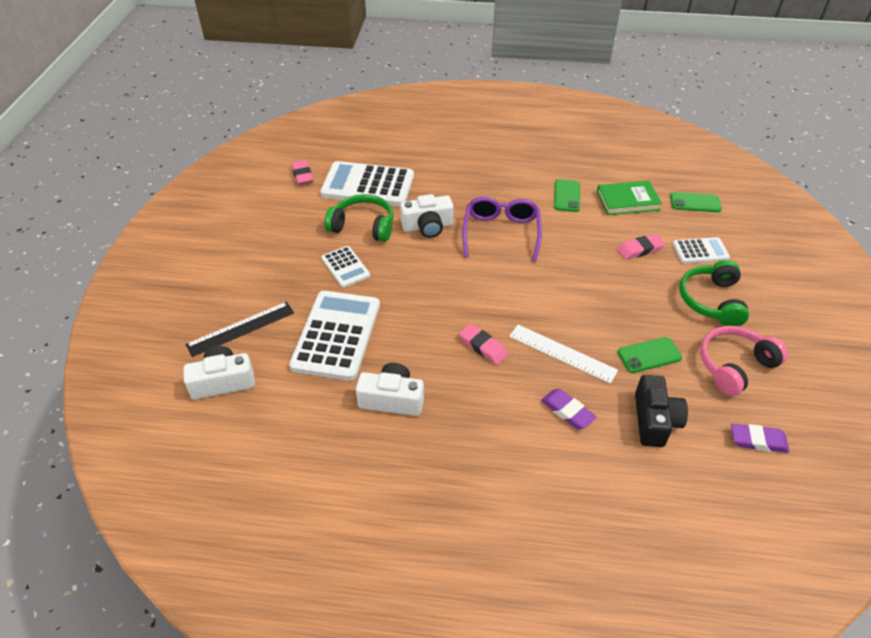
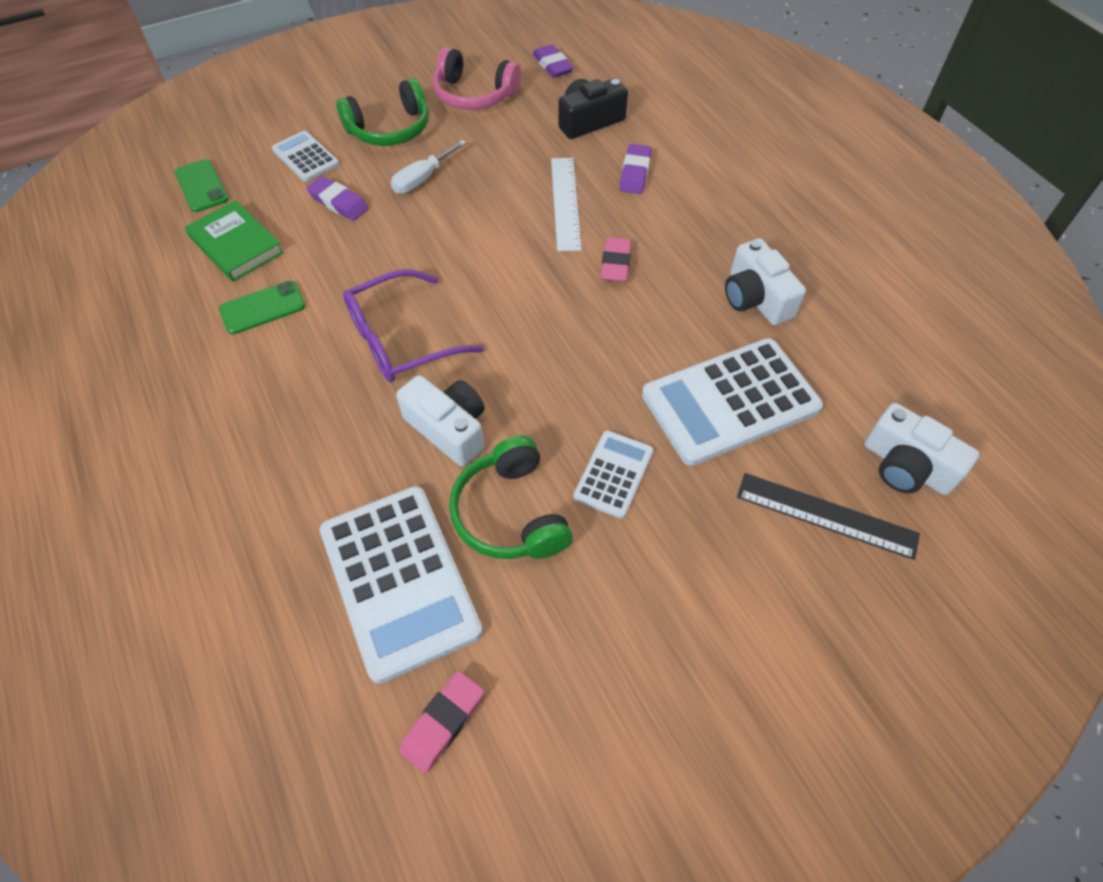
camera: 125 degrees left, 10 degrees up
(639, 294) = (422, 179): none -> white screwdriver
(640, 249) = (339, 202): pink eraser -> purple eraser
(649, 355) = (510, 146): green phone -> none

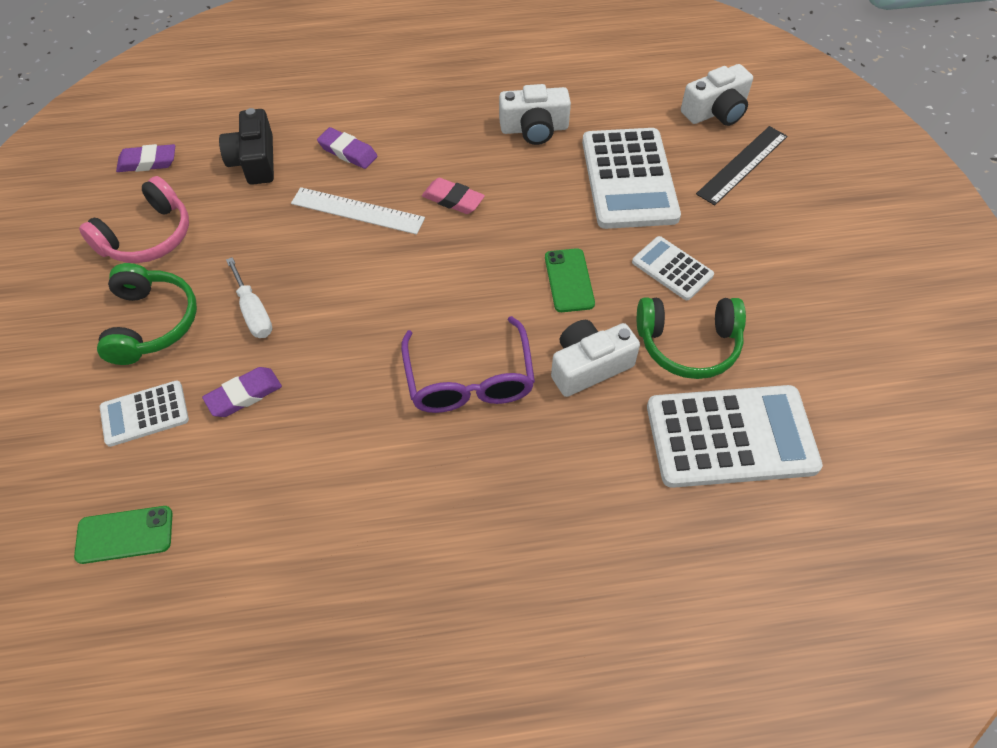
camera: 70 degrees left, 0 degrees up
(236, 245) = (254, 509): green book -> none
(262, 308) = (368, 495): green phone -> green phone (569, 280)
(443, 723) = (857, 434): pink eraser -> none

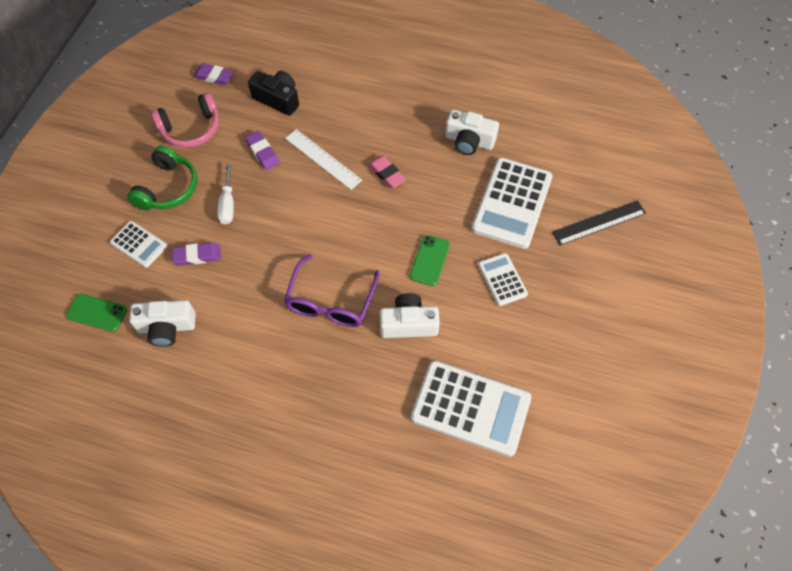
camera: 25 degrees right, 5 degrees up
(145, 414) = (139, 244): white calculator -> white calculator turned 150 degrees counterclockwise
(254, 161) = (278, 99): black camera -> black camera turned 105 degrees clockwise
(348, 152) = (338, 114): purple eraser -> purple eraser (263, 153)
(688, 345) = (481, 336): green headphones -> none
(716, 111) = (605, 174): white camera -> white camera (167, 327)

